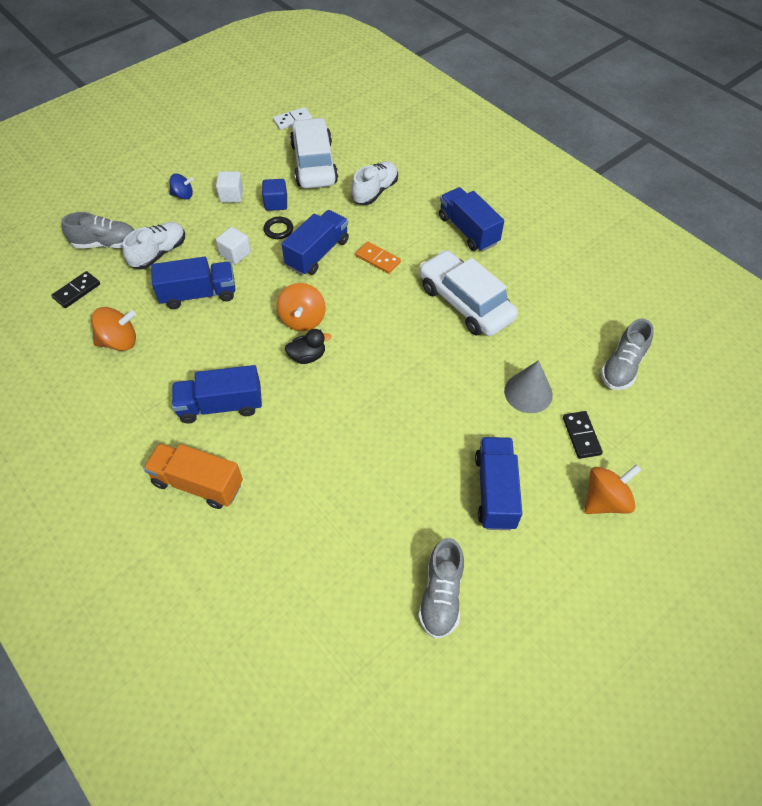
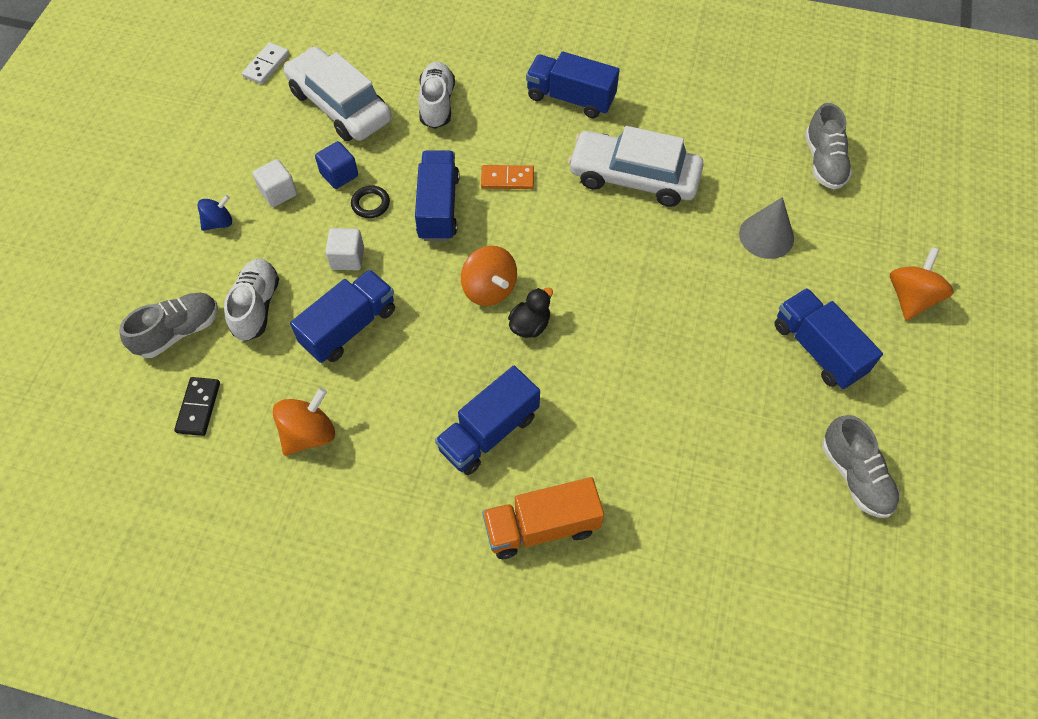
camera: 35 degrees left, 5 degrees up
(581, 436) = (844, 250): black domino -> none

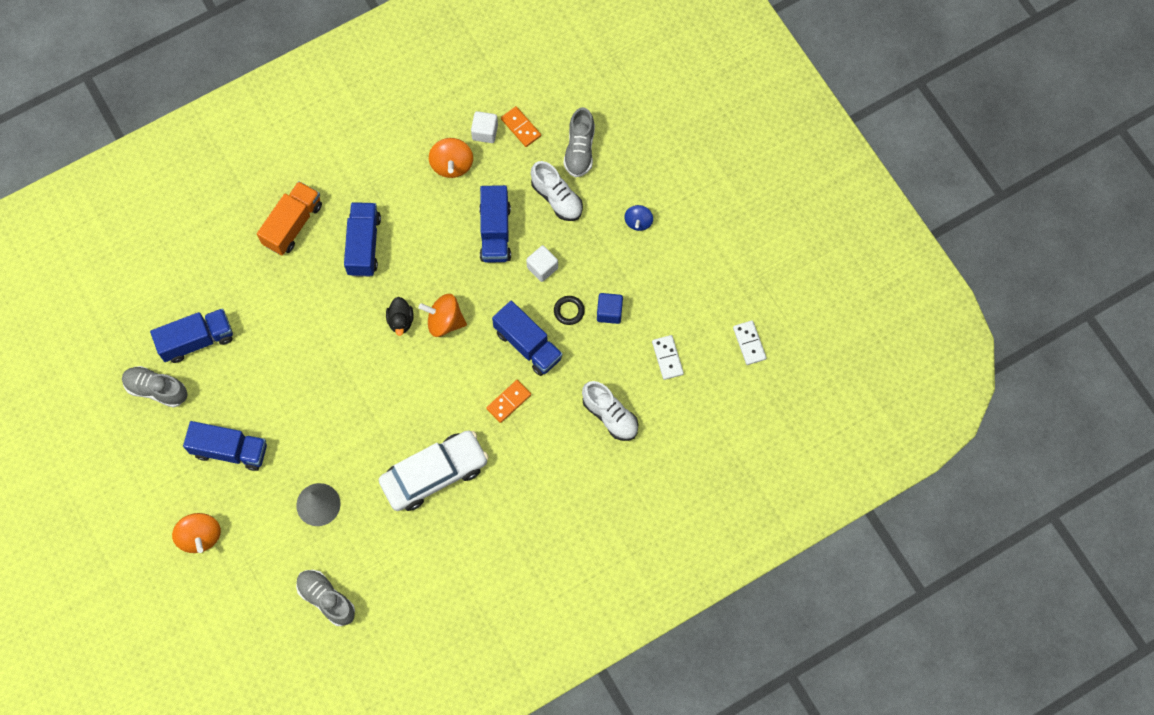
camera: 135 degrees right, 10 degrees up
(198, 407) = (521, 127): black domino -> orange domino
(278, 192) = (629, 269): white cube -> white cube (485, 132)
(340, 106) = (667, 358): white car -> white domino
(570, 98) = (532, 500): blue truck -> blue truck (197, 340)

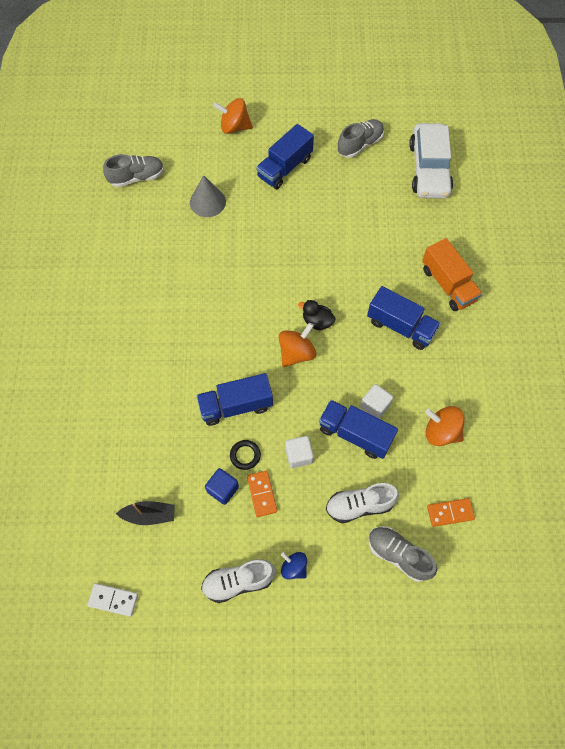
camera: 120 degrees right, 5 degrees down
(197, 340) = (384, 182): blue truck -> none
(434, 474) = (176, 284): white car -> white car (429, 169)
(485, 132) = (461, 477): white cube -> white cube (375, 406)
(509, 402) = (197, 365): orange domino -> orange domino (262, 494)
(610, 415) = (132, 437): white shoe -> white shoe (238, 581)
(667, 358) = (149, 515): white domino -> black boat

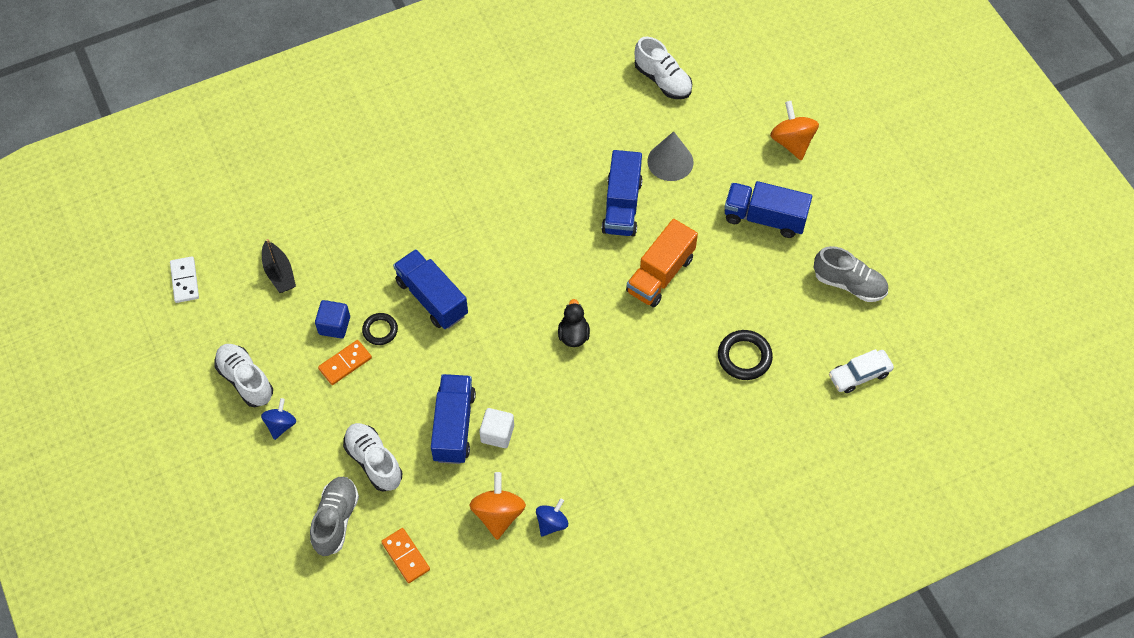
camera: 65 degrees right, 5 degrees down
(137, 177) = (662, 80): grey shoe -> white shoe
(296, 353) = (523, 330): orange spinning top -> none
(298, 455) = (403, 381): white cube -> none
(386, 225) = (744, 357): none -> black ring
(400, 326) = (613, 424): blue truck -> blue truck (622, 206)
(429, 169) = (859, 375): white car -> white car, size x0.53
(448, 284) = (698, 455): orange truck -> orange truck (660, 274)
(462, 398) = (551, 523): none -> blue spinning top

